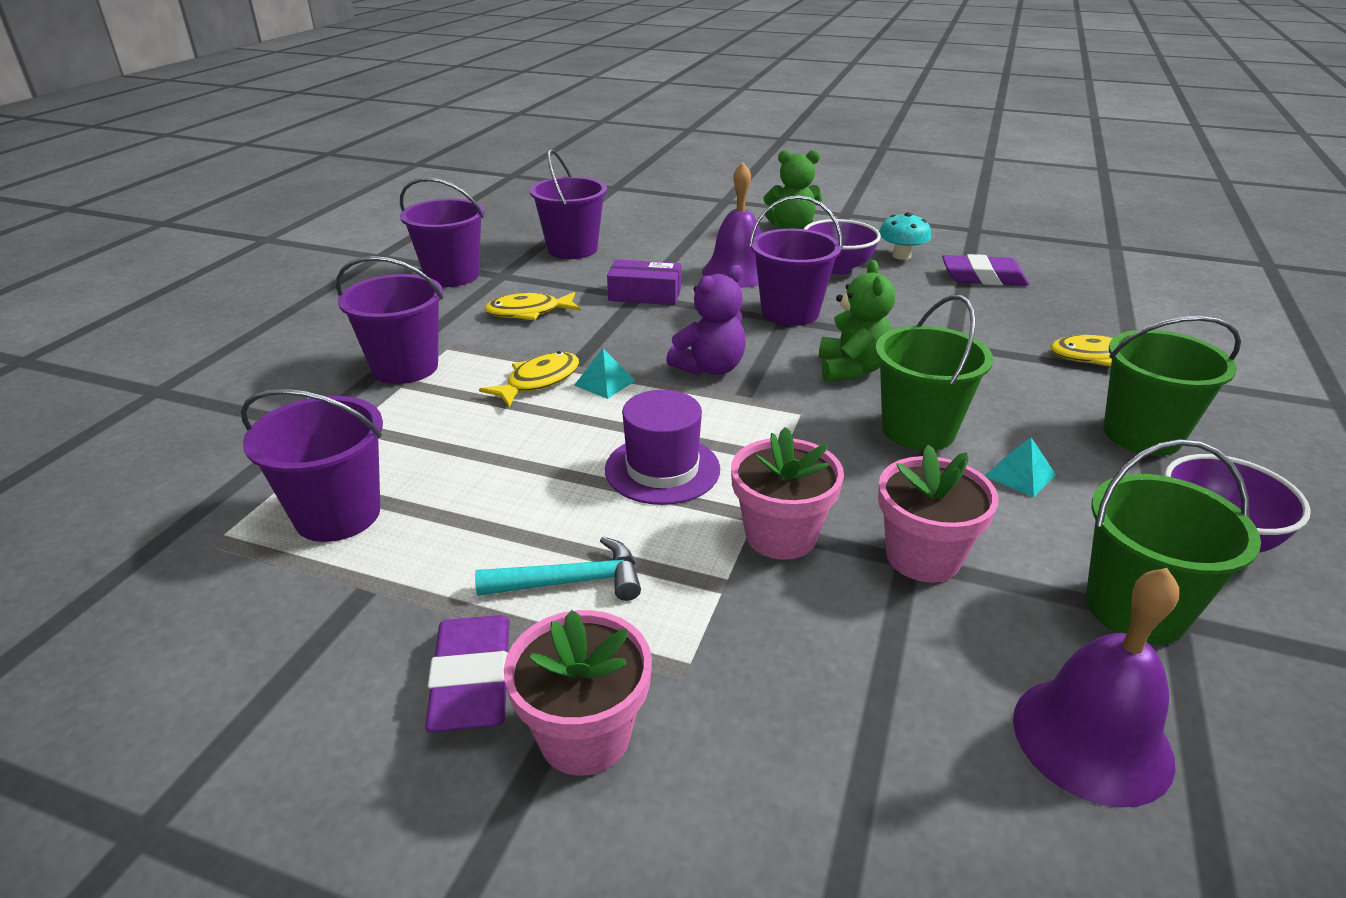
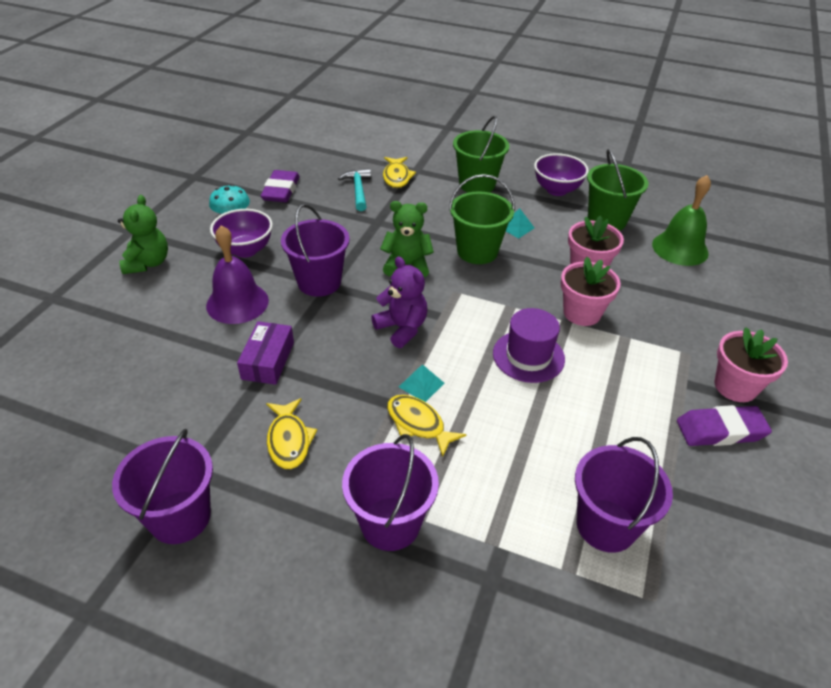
camera: 90 degrees left, 10 degrees up
(570, 582) = (639, 395): turquoise hammer -> turquoise hammer (358, 190)
(572, 249) = (140, 414): purple bucket -> none
(1092, 739) = (680, 248): purple bell -> green bell

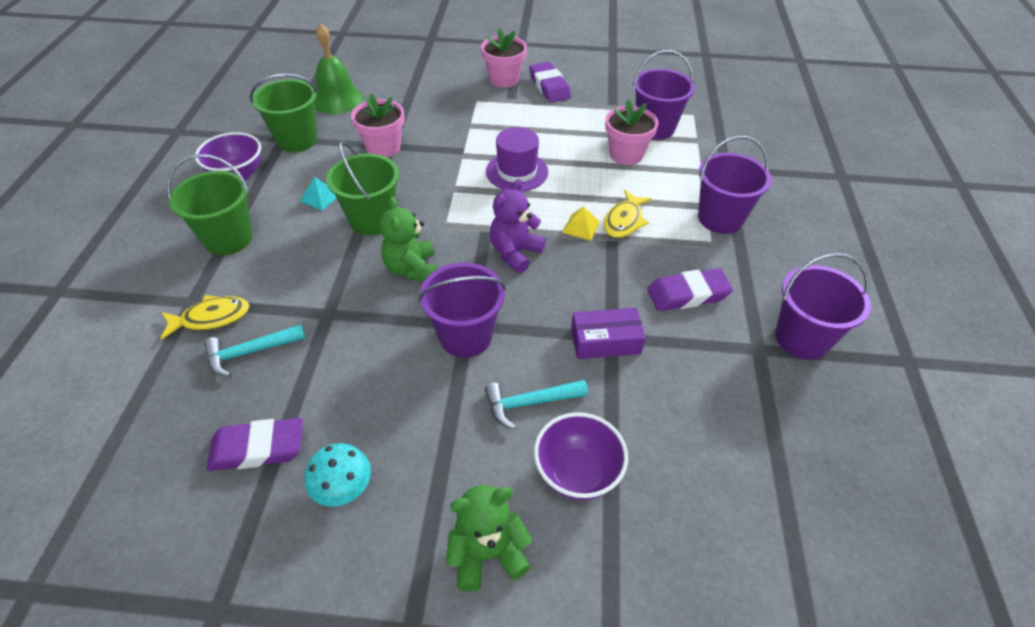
camera: 105 degrees left, 5 degrees up
(237, 303) = (530, 403): purple bell -> turquoise hammer
(245, 250) = (422, 436): purple bowl -> purple bowl (577, 474)
(289, 440) = (687, 294): yellow fish -> purple eraser
(421, 385) = (581, 227): turquoise pyramid -> yellow pyramid
(582, 313) = (449, 147): pink flower pot -> pink flower pot (626, 154)

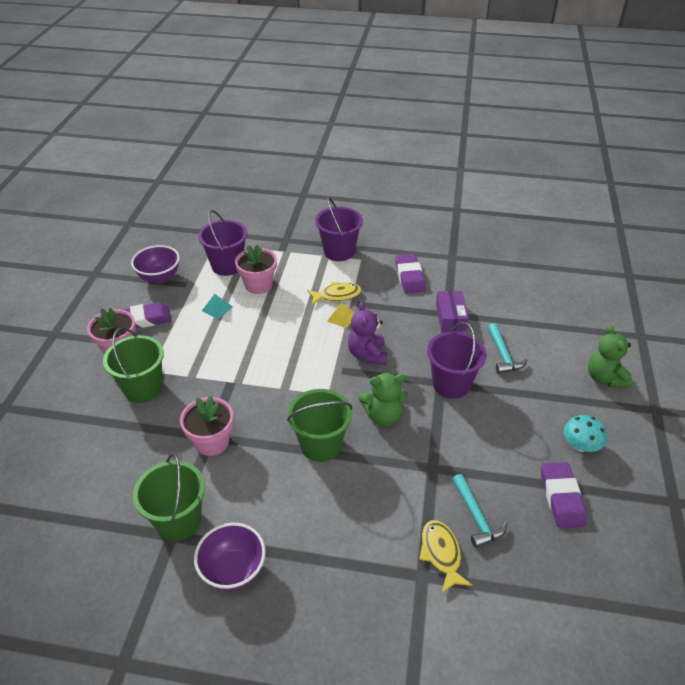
camera: 85 degrees left, 5 degrees down
(228, 238) = (337, 560): green bucket -> green bucket (143, 388)
(320, 197) = (283, 488): turquoise pyramid -> turquoise pyramid (217, 308)
(337, 99) = (107, 489): green bell -> none
(515, 253) = (367, 354): purple teddy bear -> purple teddy bear turned 45 degrees clockwise
(517, 172) = (269, 348): purple hat -> none
(577, 474) = (548, 338): purple bowl -> purple bowl (159, 277)
(624, 221) = (337, 295): yellow fish -> yellow fish turned 45 degrees counterclockwise
(802, 338) = (443, 240): purple bucket -> none

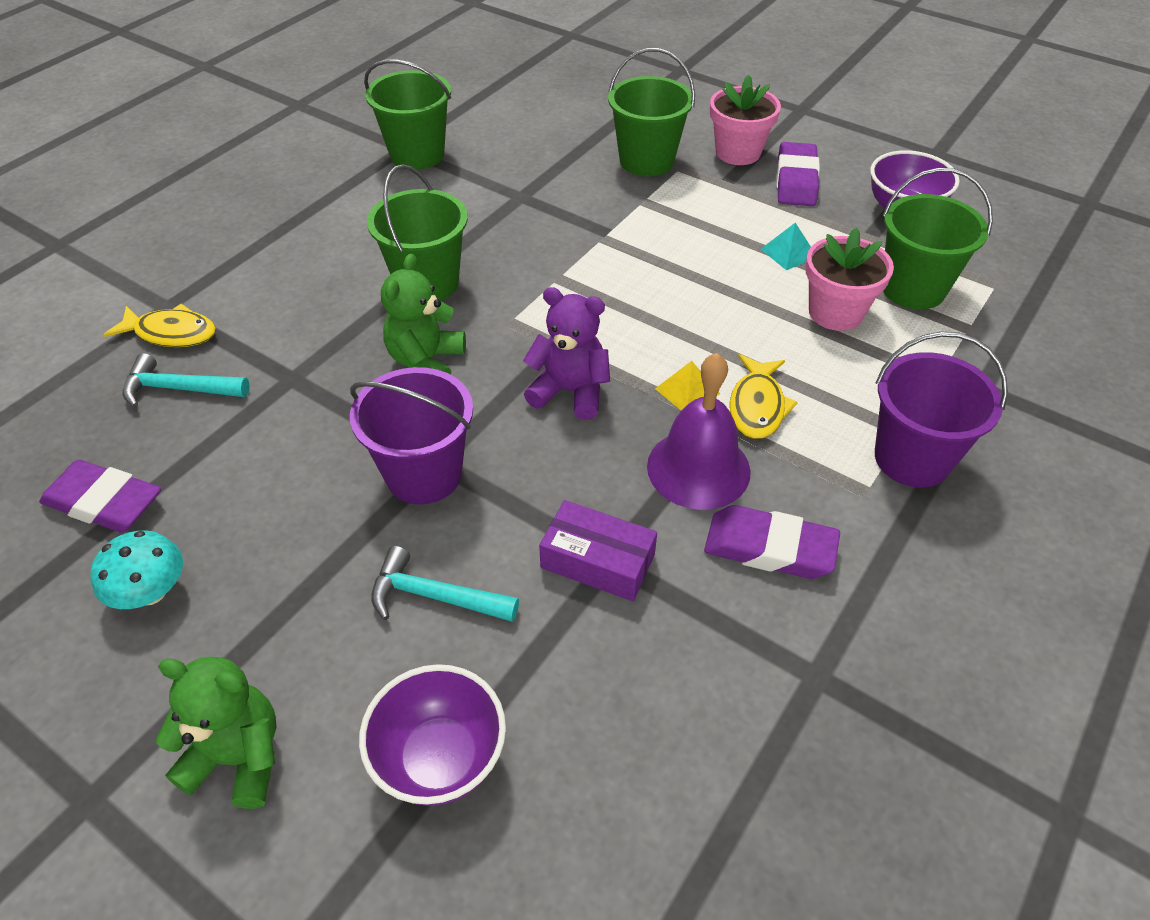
camera: 115 degrees right, 5 degrees up
(212, 442) = (510, 196): pink flower pot -> none
(227, 265) = (913, 288): purple bucket -> green bucket
(233, 570) = (321, 177): purple bowl -> purple bowl (440, 759)
(384, 303) = (698, 468): none -> purple bell

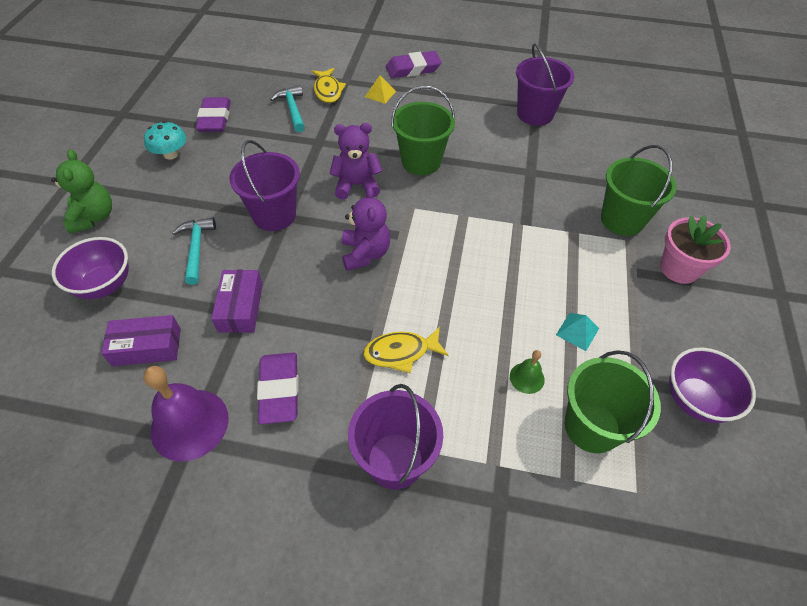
camera: 65 degrees right, 5 degrees up
(417, 154) = (535, 114): green bucket -> purple bucket
(426, 362) = (356, 185): green teddy bear -> purple teddy bear
(619, 708) = (147, 347): none -> purple box
(687, 391) = (395, 310): yellow pyramid -> yellow pyramid (380, 94)
(698, 468) = (330, 335): purple bell -> purple bell (189, 424)
(796, 180) = (674, 314): purple eraser -> purple eraser (413, 69)
(835, 312) = (527, 378): pink flower pot -> green bell

